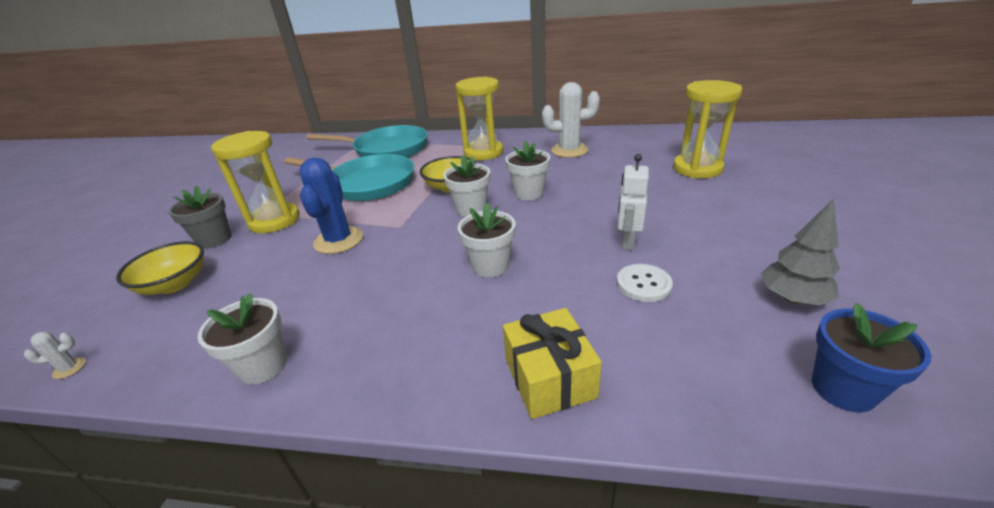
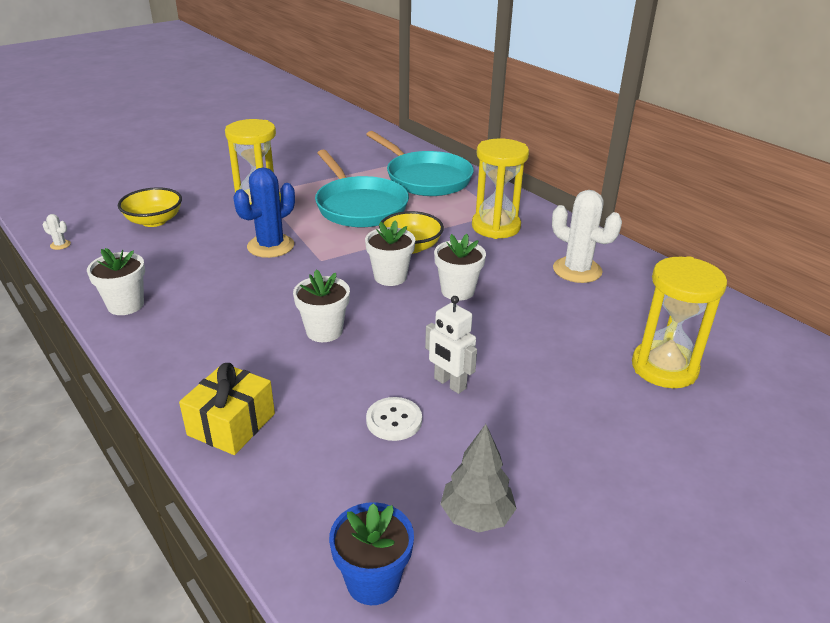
camera: 40 degrees right, 0 degrees up
(214, 239) = (210, 199): grey flower pot -> none
(627, 241) = (449, 383): white robot -> white robot turned 105 degrees counterclockwise

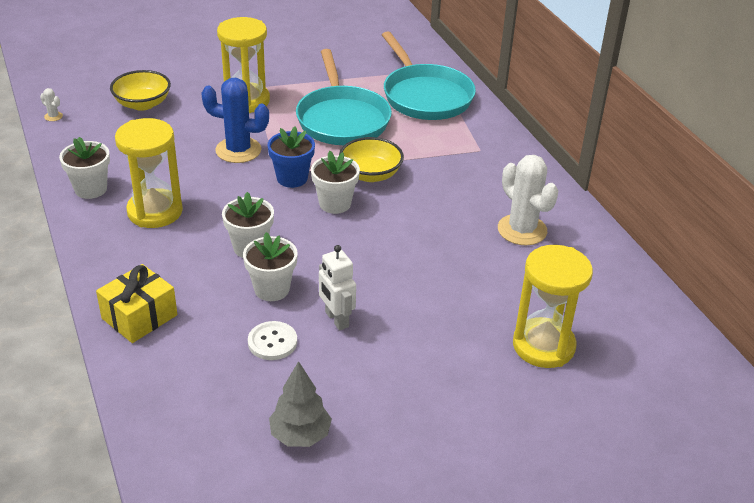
camera: 15 degrees right, 5 degrees up
(270, 246) = (238, 150): blue cactus -> blue cactus turned 45 degrees clockwise
(373, 581) = (197, 463): blue flower pot -> blue flower pot (292, 178)
(457, 291) = (391, 230): white flower pot -> white flower pot (272, 289)
(496, 227) = (467, 166): yellow hourglass -> yellow hourglass (155, 211)

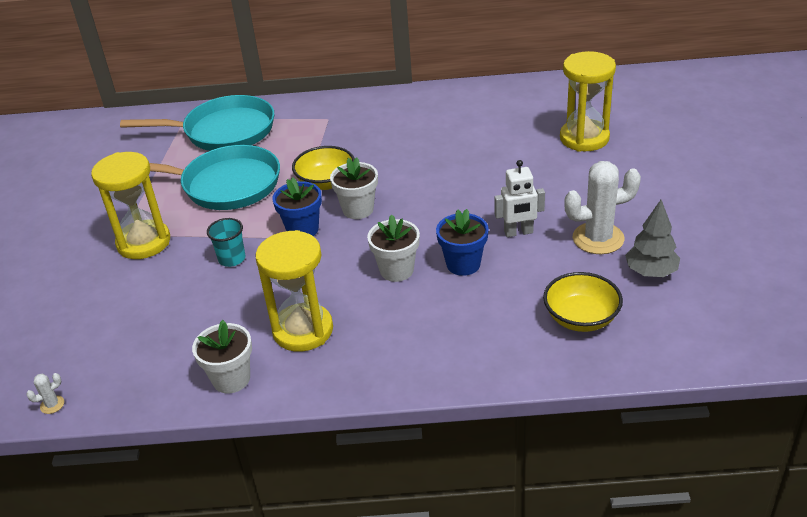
camera: 65 degrees left, 0 degrees up
(139, 317) = (468, 356): yellow gift -> none
(142, 104) = (87, 322): yellow bowl -> yellow bowl (581, 318)
(238, 150) = (232, 259): blue cactus -> turquoise cup
(272, 289) = (463, 264): white flower pot -> blue flower pot
(272, 342) = (534, 273): white button -> none
(522, 230) = (446, 120): white cactus -> white cactus (598, 238)

